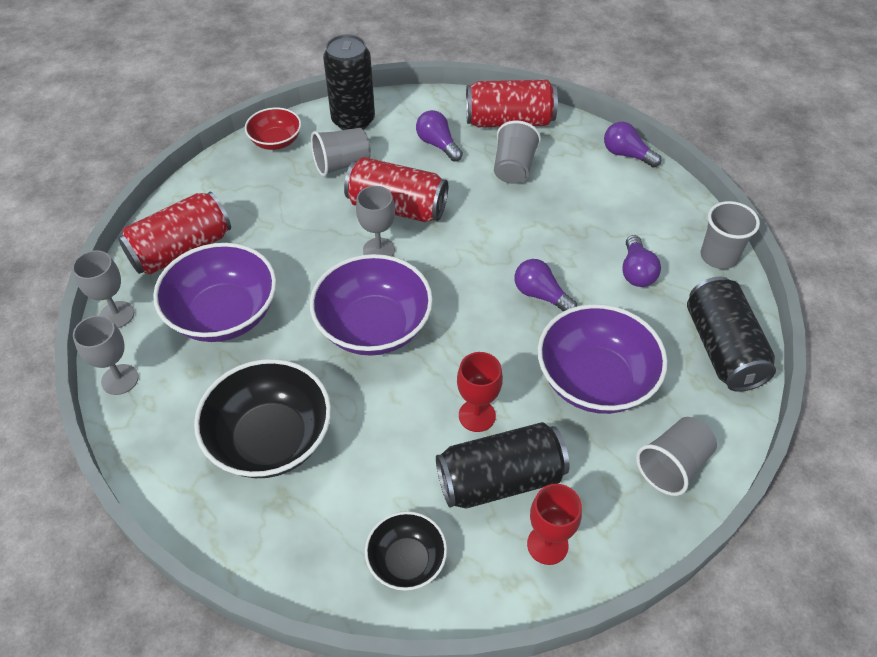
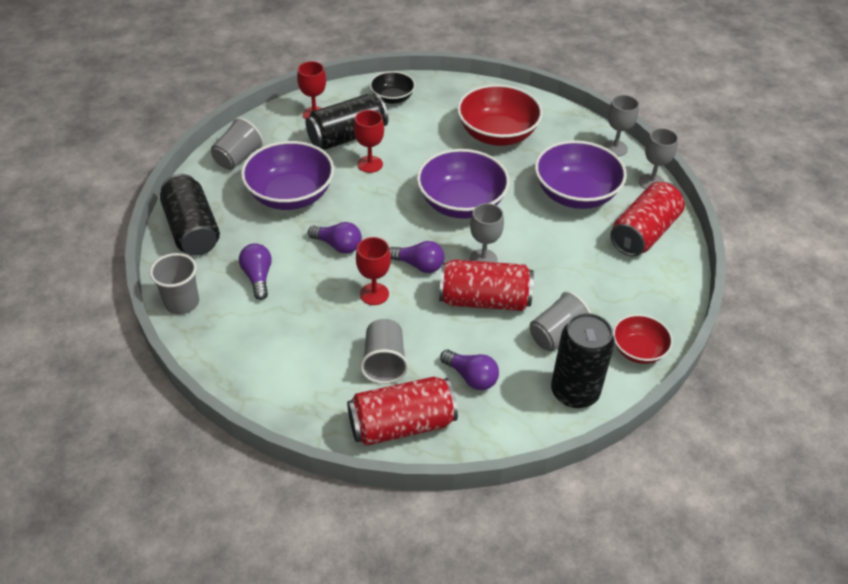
camera: 165 degrees right, 5 degrees down
(270, 439) = (497, 134): black bowl -> red bowl
(509, 232) = (374, 294): none -> red goblet
(626, 154) = (265, 402): purple light bulb -> purple light bulb (419, 265)

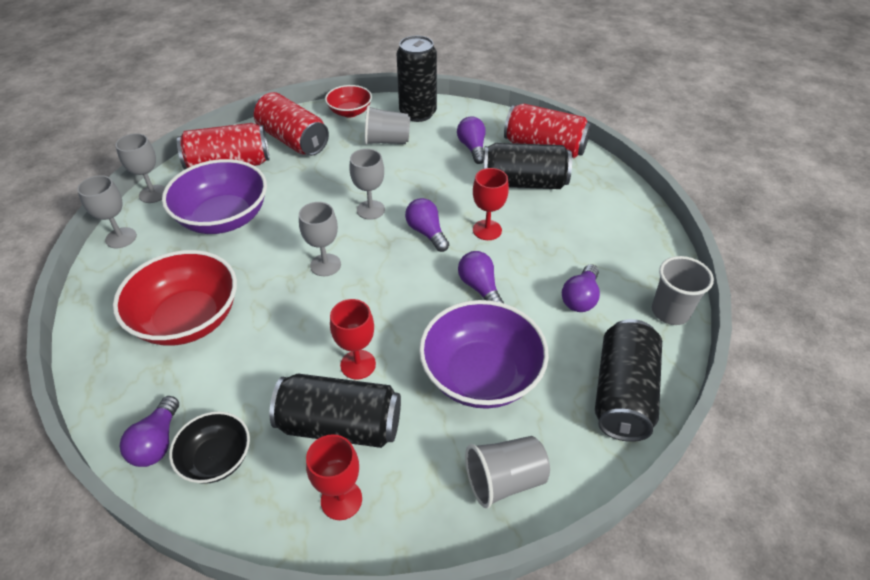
camera: 140 degrees left, 0 degrees up
(384, 362) = (524, 183): grey cup -> black can
(429, 89) = (157, 442): none -> purple light bulb
(461, 203) = (325, 265): purple bowl -> grey goblet
(484, 300) = (407, 183): red can -> red can (293, 140)

